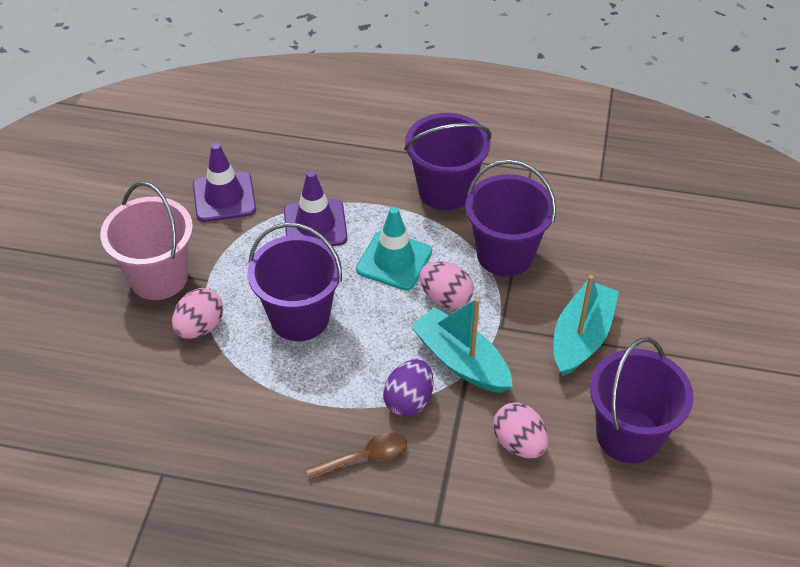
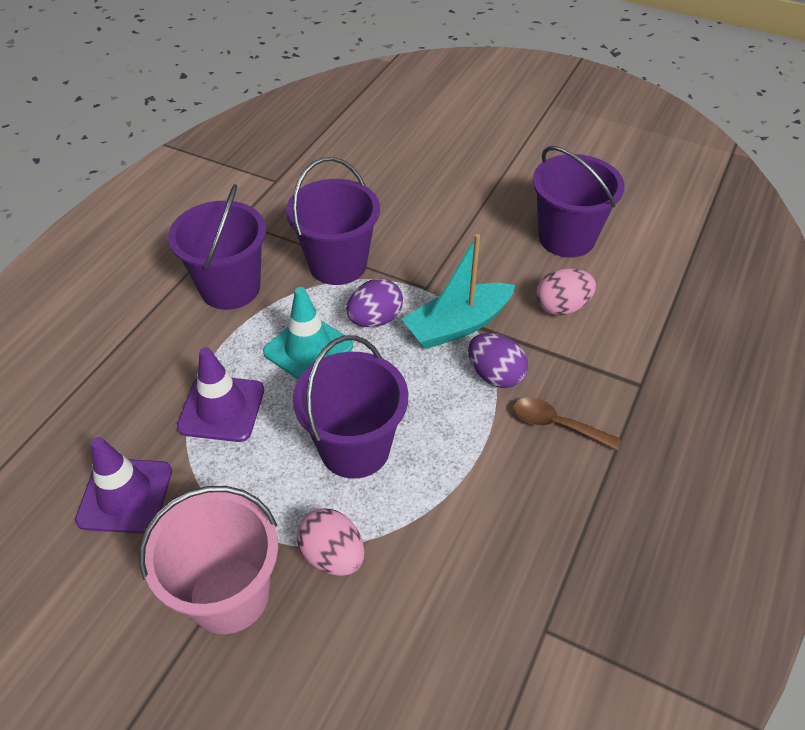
camera: 75 degrees left, 0 degrees up
(364, 457) = (556, 425): brown spoon -> brown spoon turned 60 degrees counterclockwise
(445, 298) = (375, 319): pink egg -> purple egg
(581, 337) = (455, 239): turquoise boat -> none

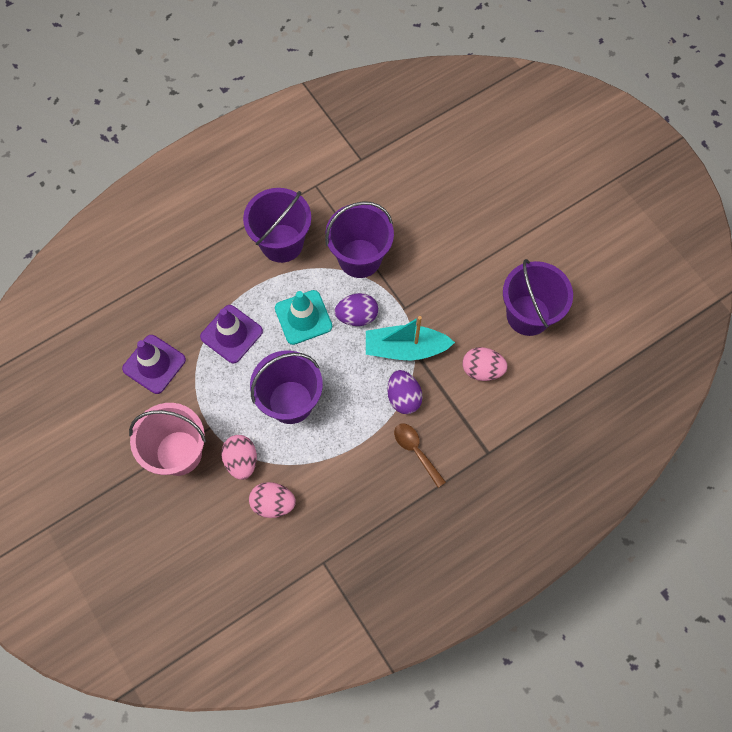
camera: 30 degrees right, 20 degrees up
(417, 588) = (273, 503): none -> pink egg

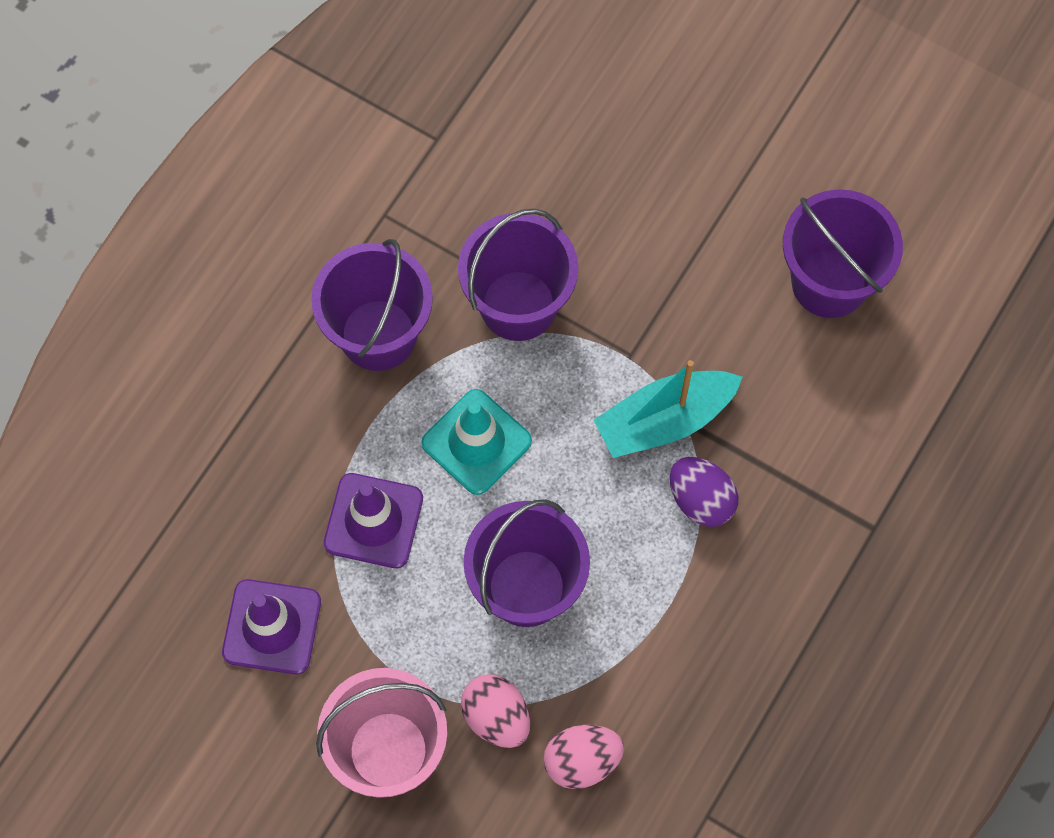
camera: 25 degrees left, 0 degrees up
(357, 316) = (562, 402): purple egg -> none
(416, 451) = (762, 576): brown spoon -> none
(482, 370) = (801, 401): pink egg -> none

